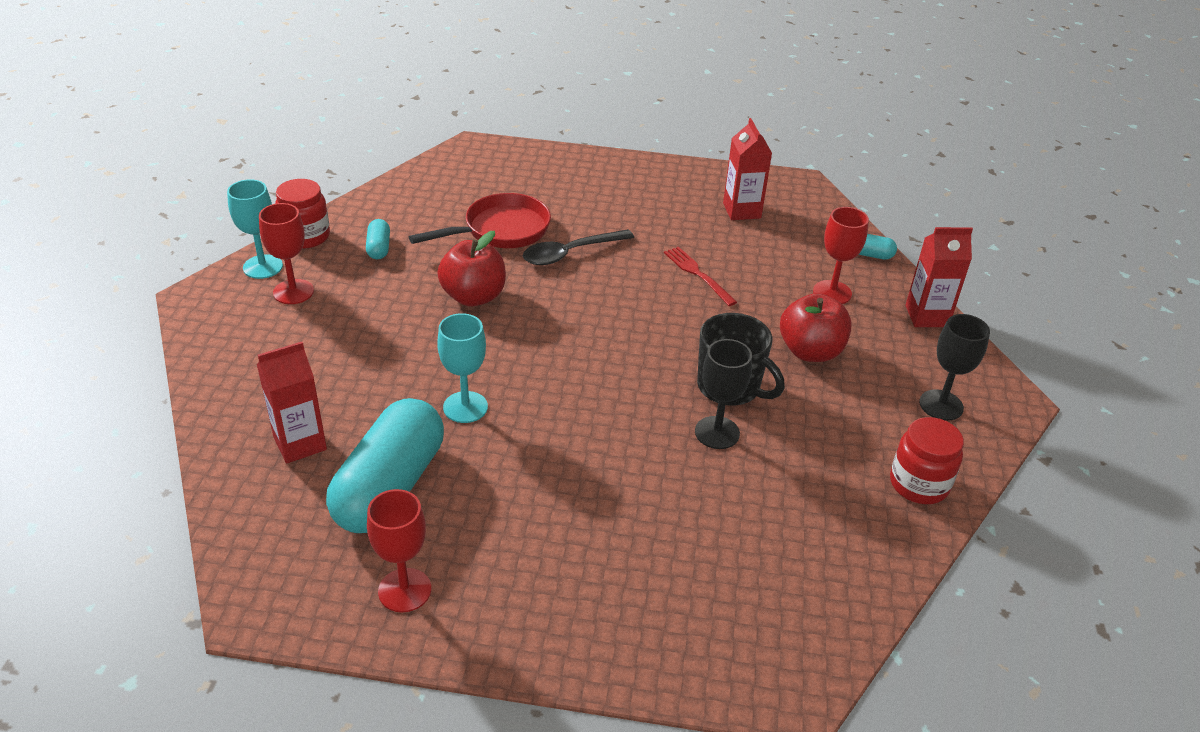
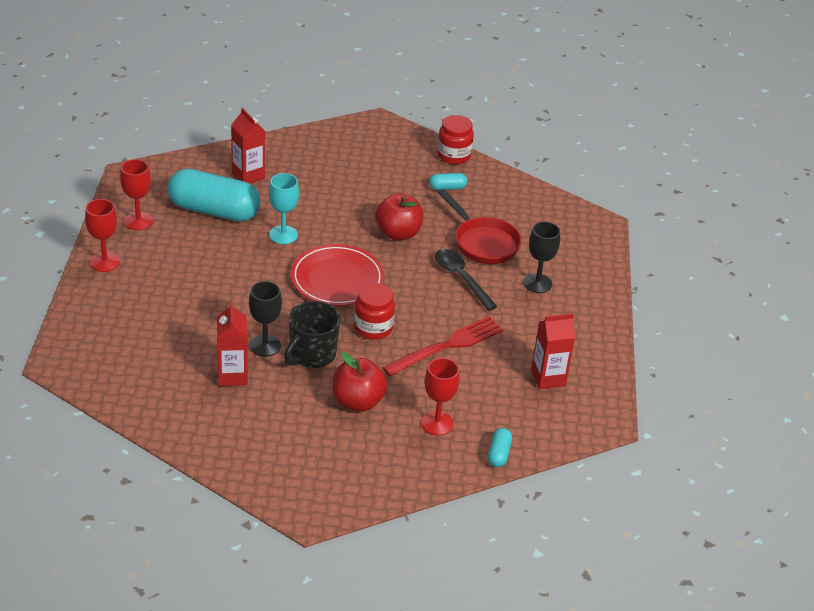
camera: 85 degrees right, 0 degrees up
(263, 267) = (415, 142): turquoise goblet -> none
(293, 292) = (390, 157): red goblet -> red goblet (105, 262)
(570, 357) = (337, 279): none -> red plate
(697, 274) = (447, 345): red fork -> red fork, size x1.61
(919, 484) = (217, 442): red jar -> red jar (373, 328)
(926, 316) = (414, 479): red carton -> red carton (232, 376)
(941, 405) = (301, 469): black goblet -> black goblet (537, 283)

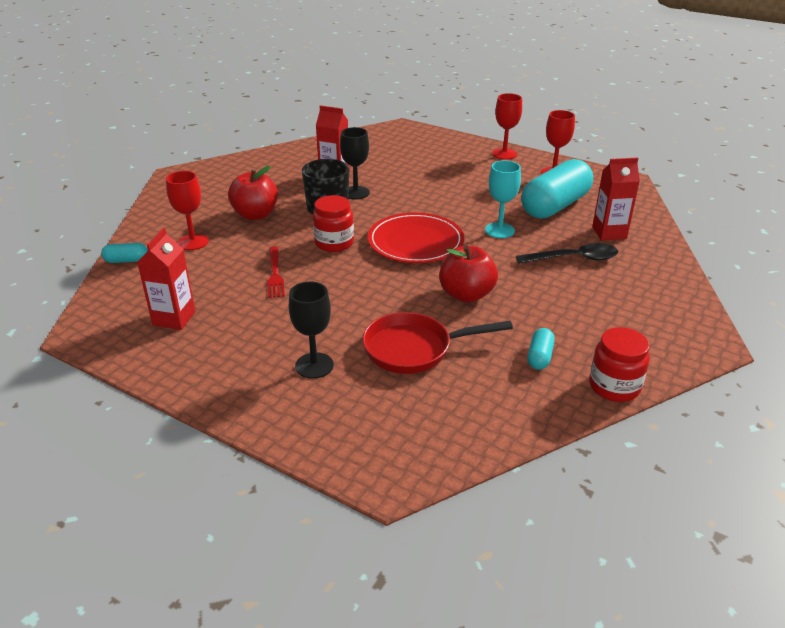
camera: 120 degrees right, 5 degrees down
(447, 345) = (275, 274): red fork -> red fork, size x0.62
(461, 278) = (364, 313): black spoon -> black spoon (573, 259)
(498, 454) = (126, 260): turquoise capsule -> turquoise capsule turned 45 degrees counterclockwise

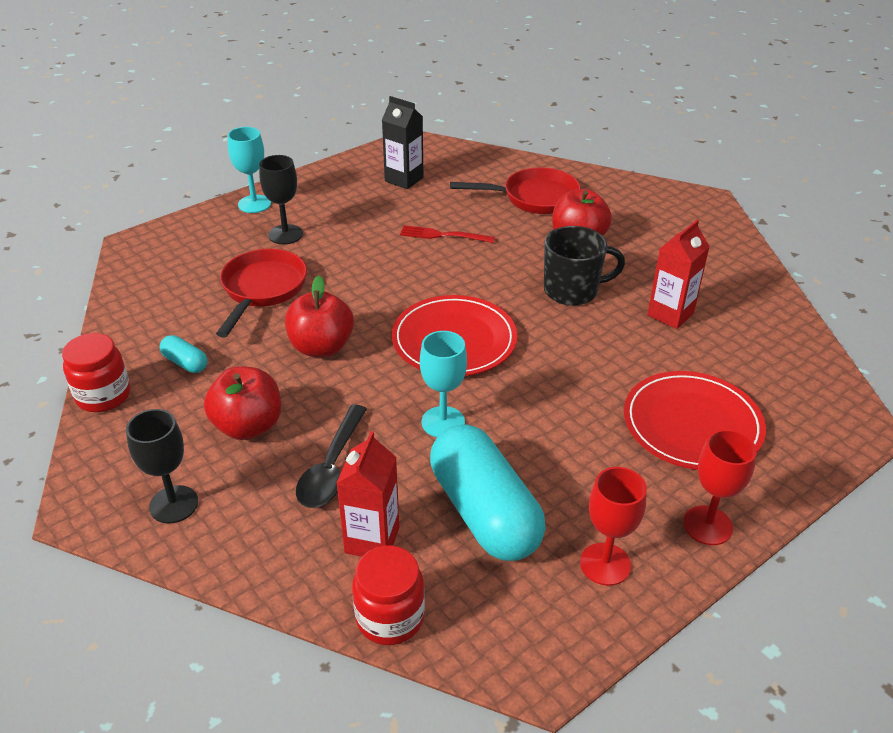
camera: 110 degrees right, 5 degrees up
(126, 260) = (516, 163): turquoise capsule -> none
(174, 318) = (404, 179): red carton -> black carton
(193, 242) = (534, 198): red goblet -> red pan
(260, 410) = (254, 204): none -> turquoise goblet
(334, 243) = (485, 281): red jar -> red jar (390, 617)
(356, 193) = (608, 322): black goblet -> black goblet (174, 504)
(435, 162) = (692, 424): none -> red plate
(573, 301) = (248, 426): none -> red apple

